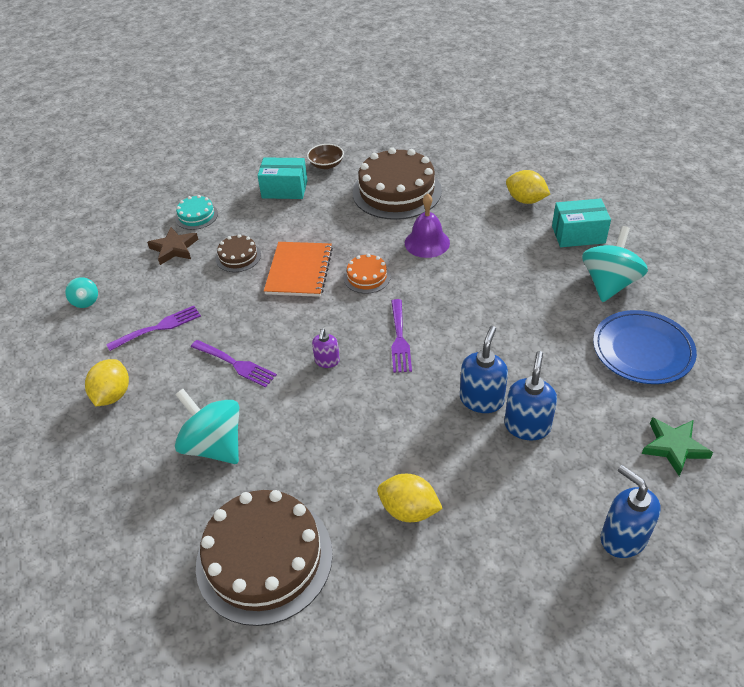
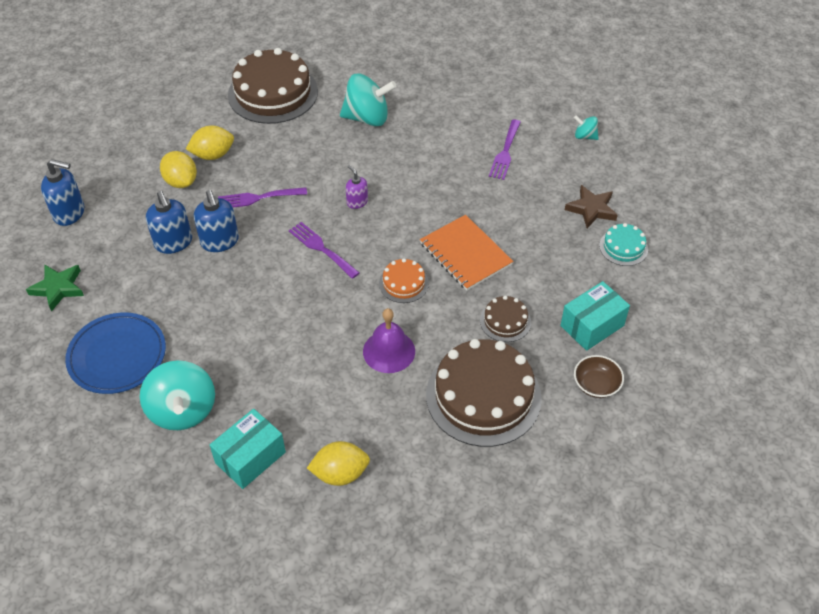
camera: 135 degrees right, 5 degrees up
(113, 395) = (469, 103): yellow lemon -> yellow lemon (181, 181)
(236, 364) = (417, 163): purple fork -> purple fork (258, 198)
(238, 257) = (531, 235): brown cake -> brown cake (505, 321)

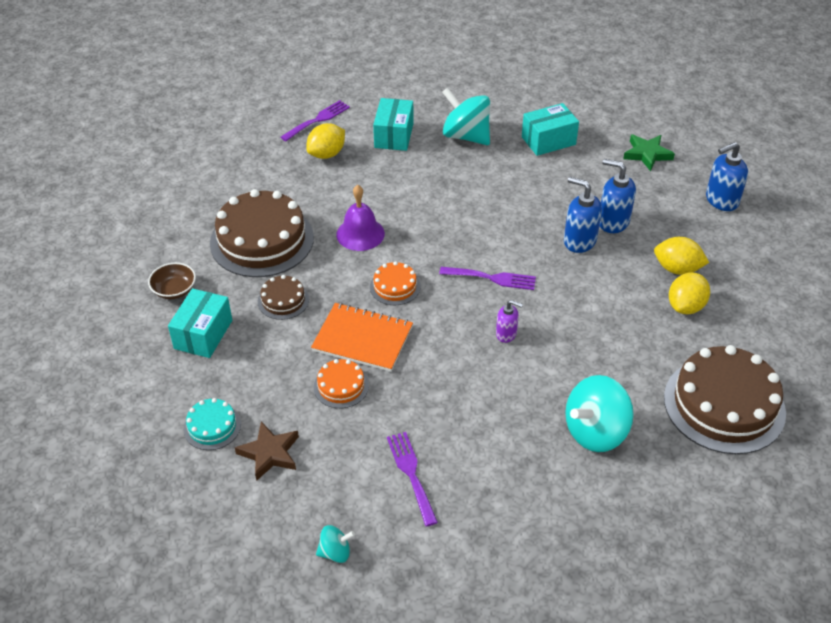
camera: 145 degrees right, 5 degrees down
(117, 356) = (548, 141): blue plate -> turquoise box
(258, 198) = (595, 290): purple fork -> purple fork (318, 120)
(509, 228) = (341, 386): none -> orange cake

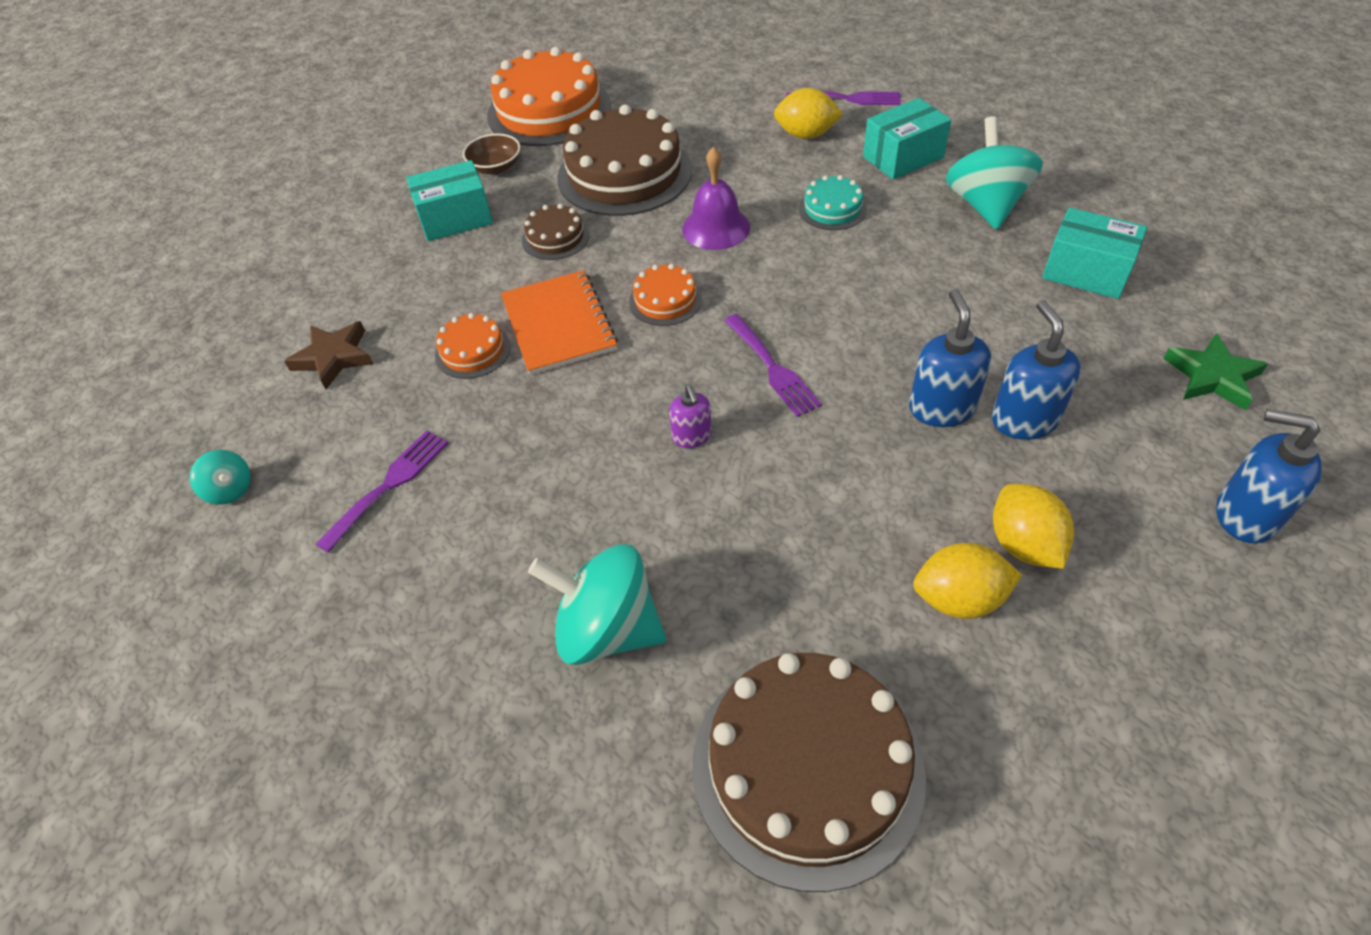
camera: 55 degrees right, 5 degrees up
(147, 235) = (549, 110): none -> orange cake
(212, 426) = (338, 298): turquoise cake -> turquoise cake (832, 209)

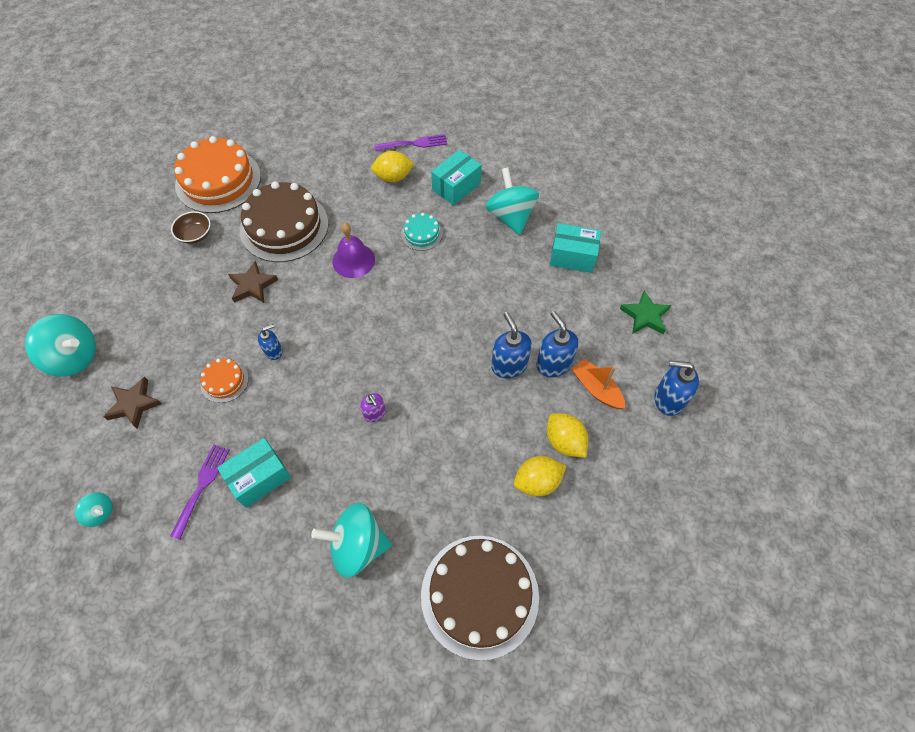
camera: 20 degrees left, 10 degrees up
(278, 286) = (74, 357): none -> turquoise spinning top
(455, 218) = (180, 281): turquoise box -> turquoise box (259, 478)
(555, 238) = (253, 285): brown cake -> brown star
(559, 324) = (274, 351): orange notebook -> blue soap dispenser
(665, 300) = (335, 321): orange cake -> none
(772, 368) = (410, 357): purple fork -> none
(1100, 472) = (596, 389): none -> orange boat

